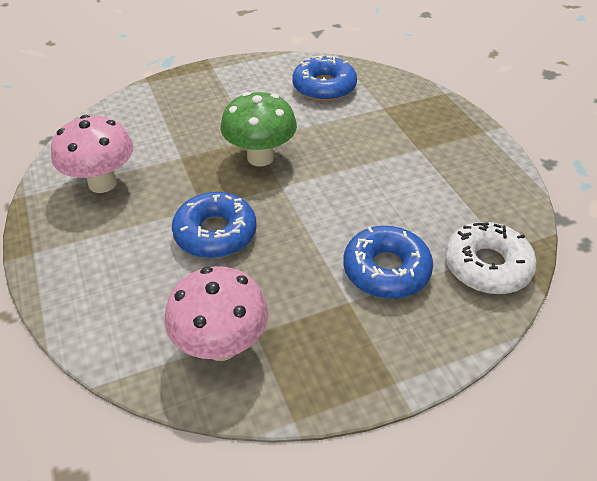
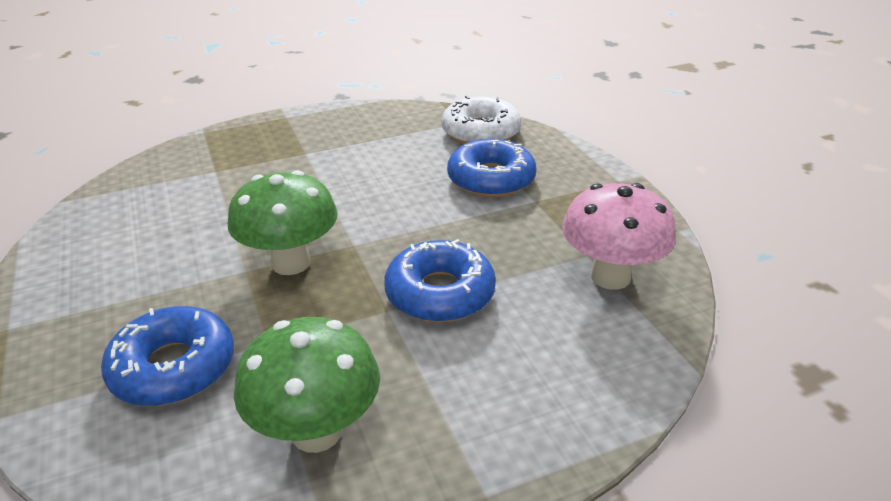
camera: 90 degrees left, 10 degrees down
(102, 183) = (316, 432): pink mushroom -> green mushroom
(324, 87) = (143, 212): blue donut -> blue donut (173, 368)

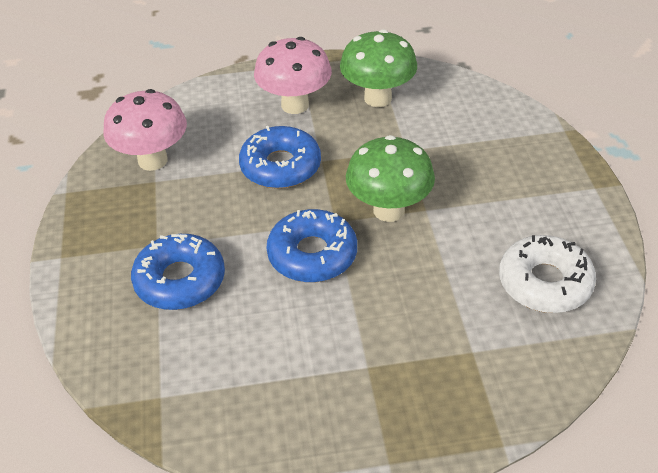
camera: 165 degrees left, 10 degrees up
(173, 368) = (465, 142): blue donut -> blue donut (312, 254)
(458, 393) = (295, 105): none -> pink mushroom
(481, 132) = (146, 368): white donut -> white donut (544, 283)

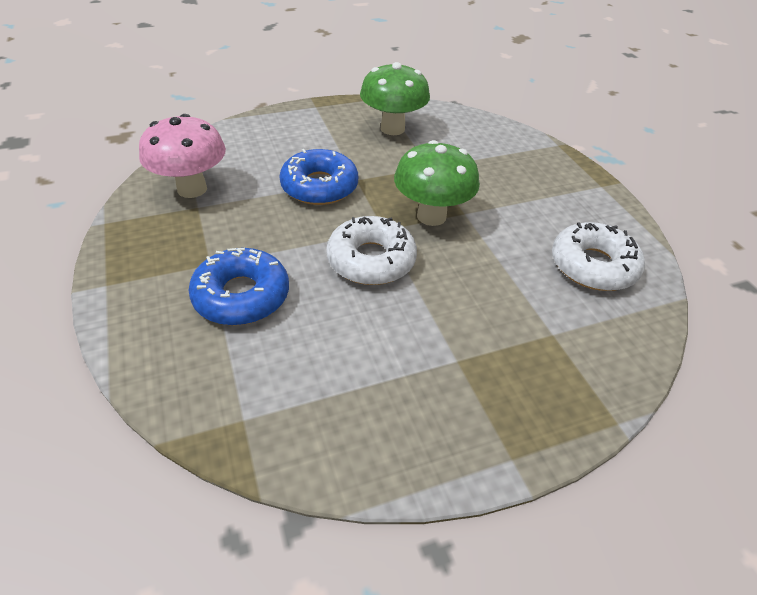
camera: 15 degrees left, 0 degrees up
(295, 105) = (319, 137): pink mushroom -> none
(312, 254) = (371, 260): blue donut -> white donut

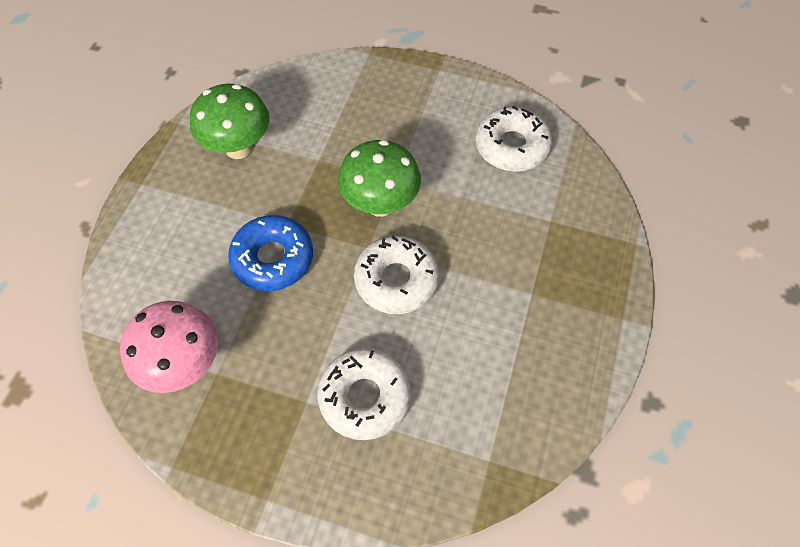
camera: 50 degrees left, 15 degrees up
(241, 296) = (365, 397): blue donut -> white donut

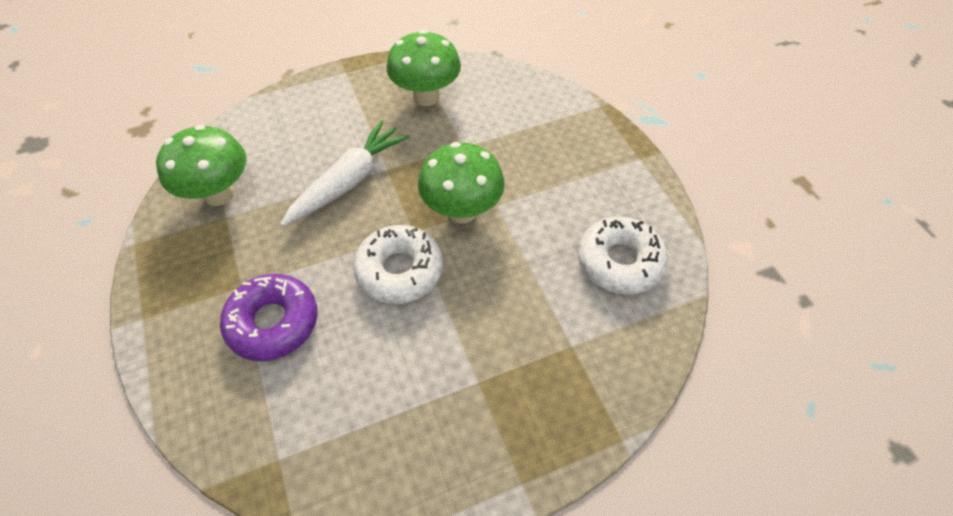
camera: 50 degrees right, 5 degrees down
(184, 364) = (219, 194): pink mushroom -> green mushroom
(273, 259) = (349, 181): blue donut -> white carrot
(365, 397) = (273, 322): white donut -> purple donut

